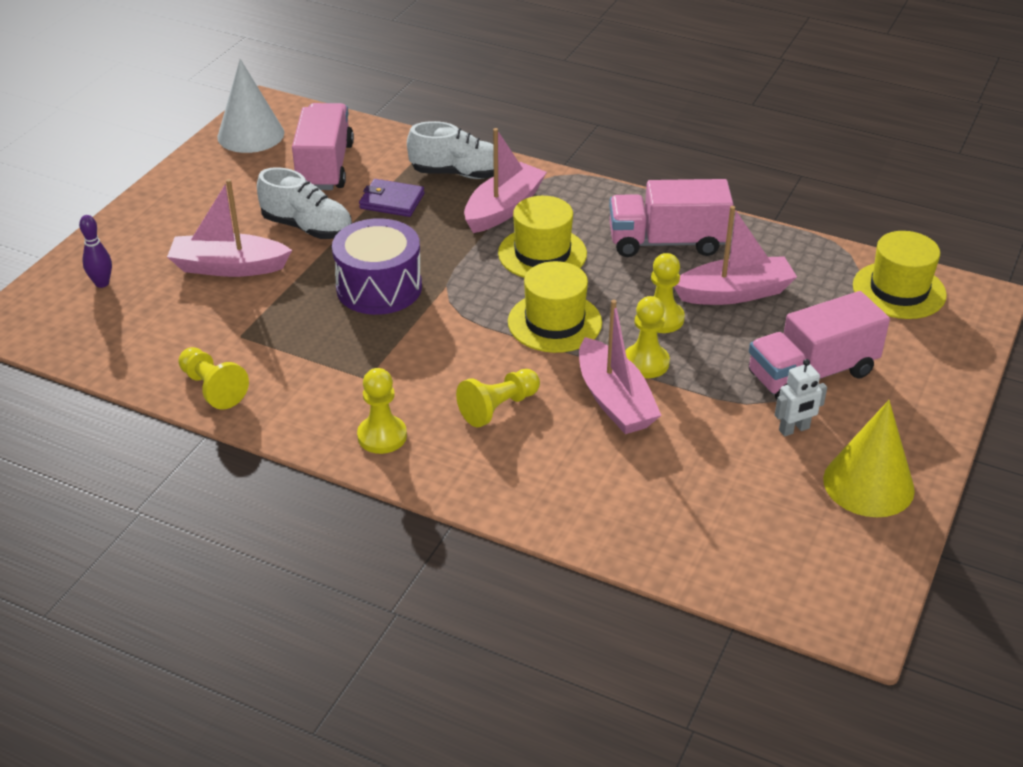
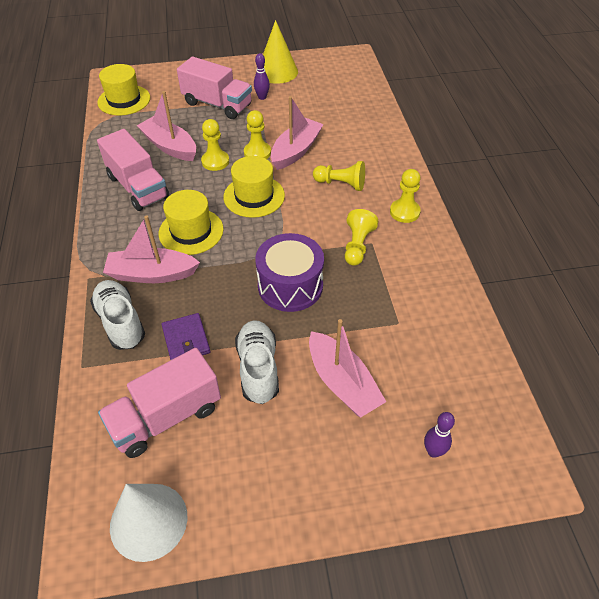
camera: 125 degrees left, 10 degrees up
(212, 388) = (450, 302): yellow pawn -> yellow pawn (357, 245)
(794, 429) = (262, 97): white robot -> purple bowling pin

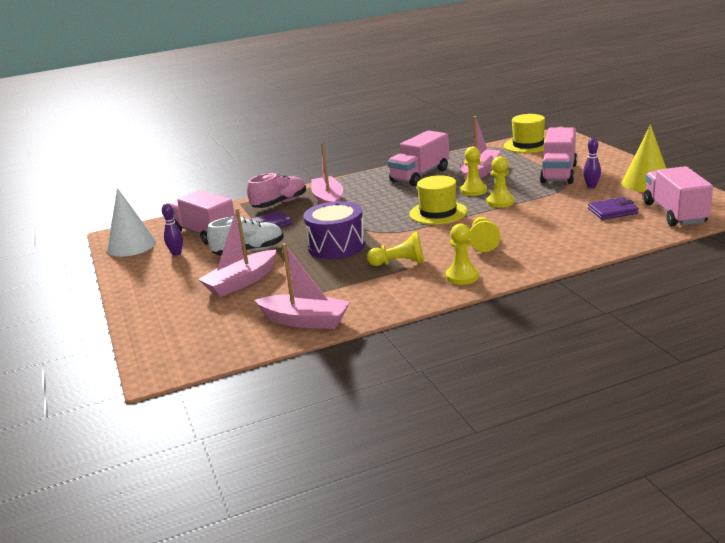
camera: 80 degrees right, 25 degrees down
(120, 322) = (279, 203): white shoe -> pink shoe
(191, 231) = (380, 202): yellow hat -> none
(296, 151) = (517, 215): pink boat -> pink boat (305, 321)
(322, 103) = (612, 211): none -> purple wallet
(345, 79) = (675, 213): none -> pink truck
(433, 451) = (181, 326): purple bowling pin -> purple bowling pin (176, 253)

